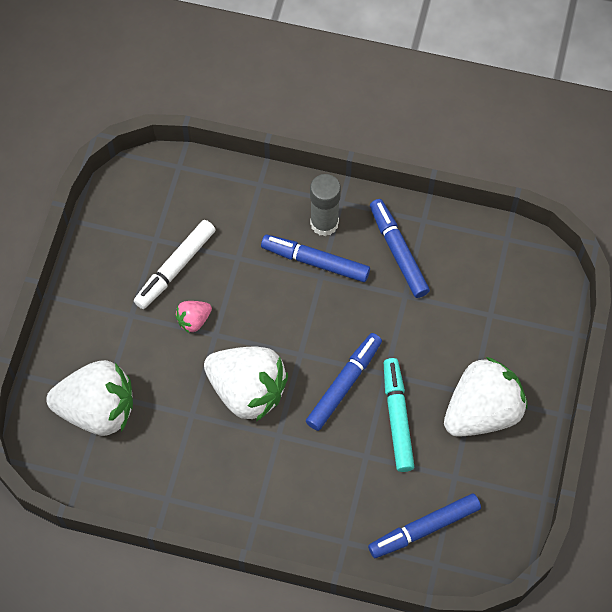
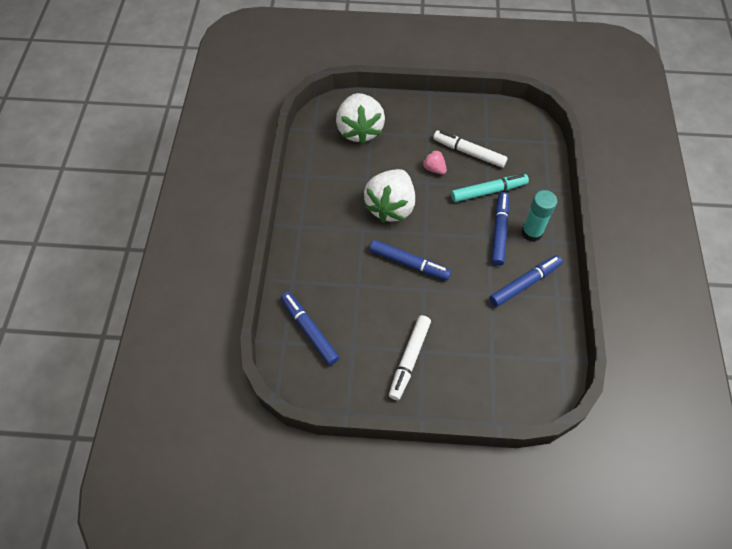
camera: 80 degrees right, 5 degrees down
(324, 223) = (531, 232): grey glue stick -> turquoise glue stick
(397, 417) = (391, 301): turquoise marker -> turquoise marker (488, 191)
(482, 411) = (409, 359): white strawberry -> white marker

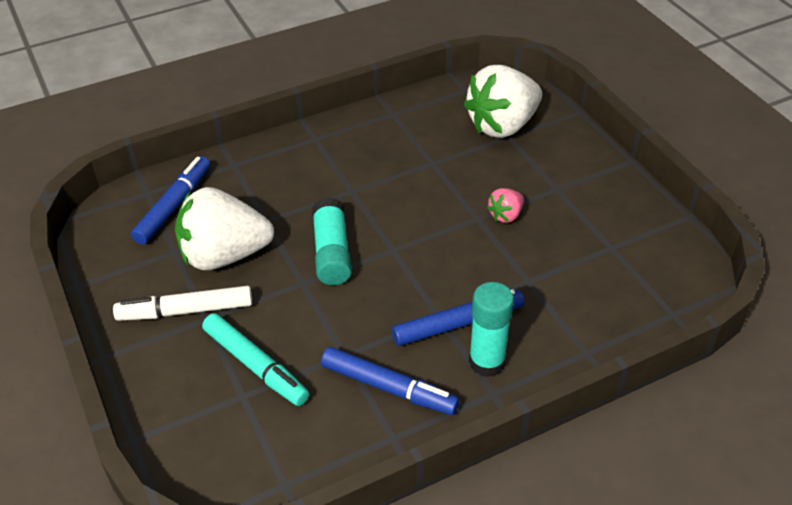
camera: 60 degrees right, 15 degrees down
(391, 206) = (407, 200): white strawberry -> white strawberry (224, 255)
(409, 263) = (332, 252): blue marker -> turquoise glue stick
(434, 169) = (506, 215): pink strawberry -> pink strawberry turned 150 degrees counterclockwise
(469, 152) = (568, 238): white marker -> none
(488, 191) = (518, 285): turquoise marker -> turquoise marker (255, 365)

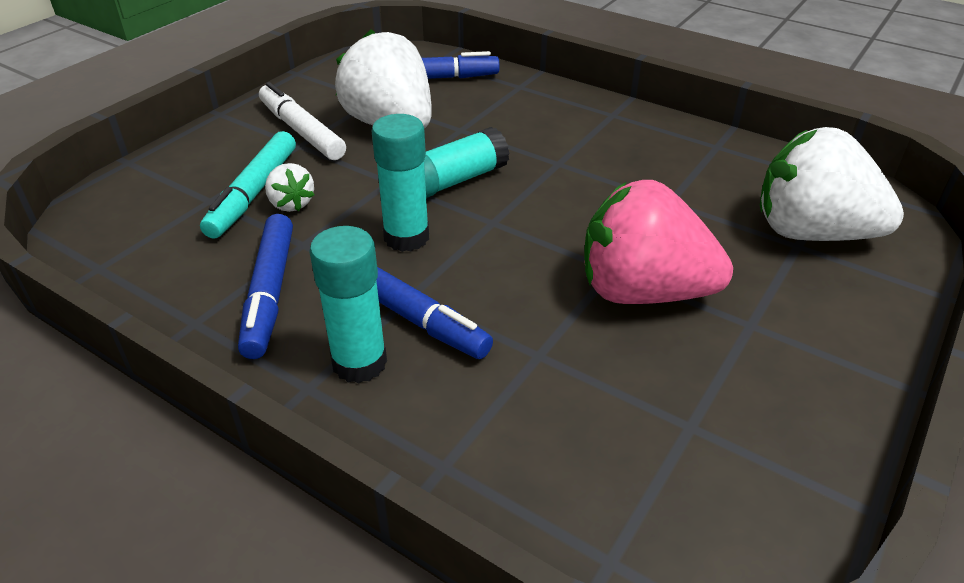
camera: 60 degrees right, 5 degrees down
(288, 347) = (291, 204): none -> white strawberry
(378, 297) = (406, 237): none -> turquoise glue stick
(506, 215) = (642, 292): pink strawberry -> pink strawberry, size x2.23

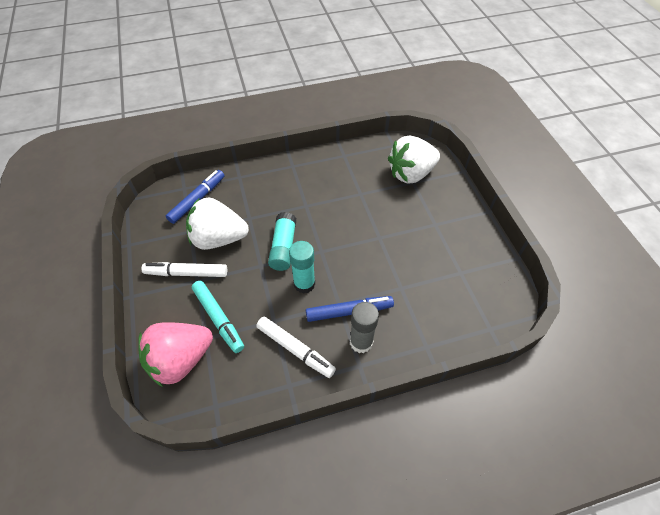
camera: 50 degrees left, 15 degrees up
(269, 293) = (295, 349): blue marker -> white marker
(291, 204) = (241, 309): white strawberry -> none
(359, 362) = (361, 342): turquoise glue stick -> grey glue stick
(642, 292) = (398, 238): pink strawberry -> pink strawberry (181, 360)

